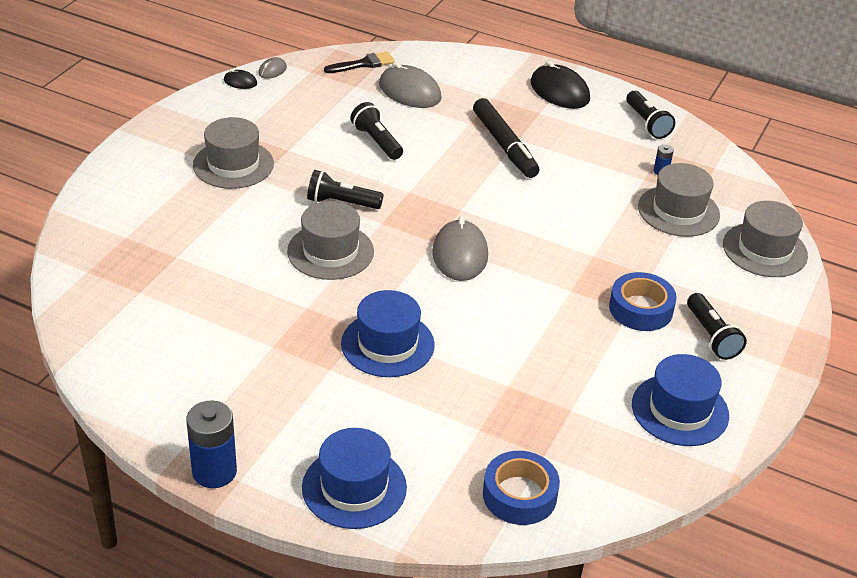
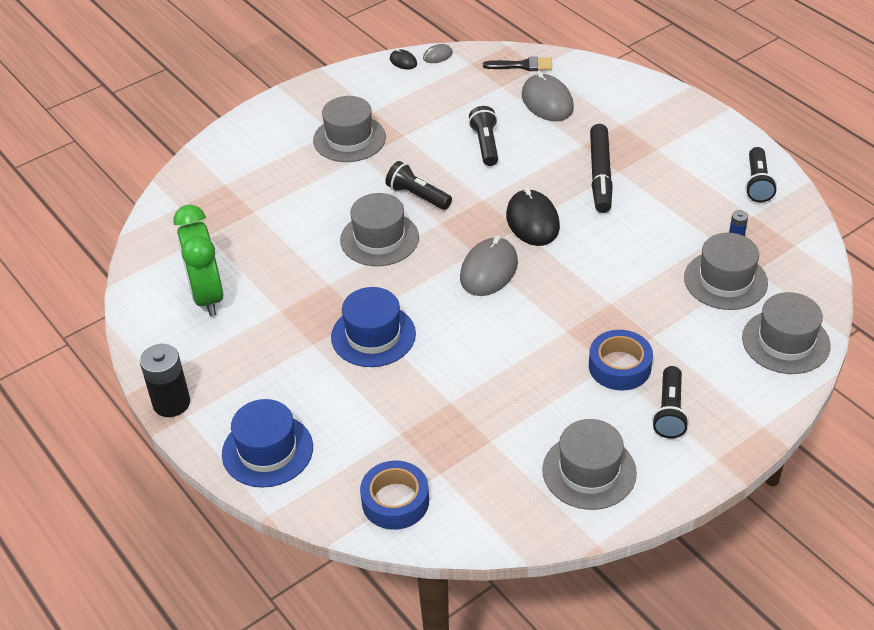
camera: 30 degrees right, 5 degrees up
(181, 352) = (207, 296): none -> green clock
(214, 471) = (171, 403): blue battery -> black battery
(559, 91) = (691, 131): black mouse -> black mouse (532, 221)
(680, 410) = (589, 471): blue hat -> grey hat

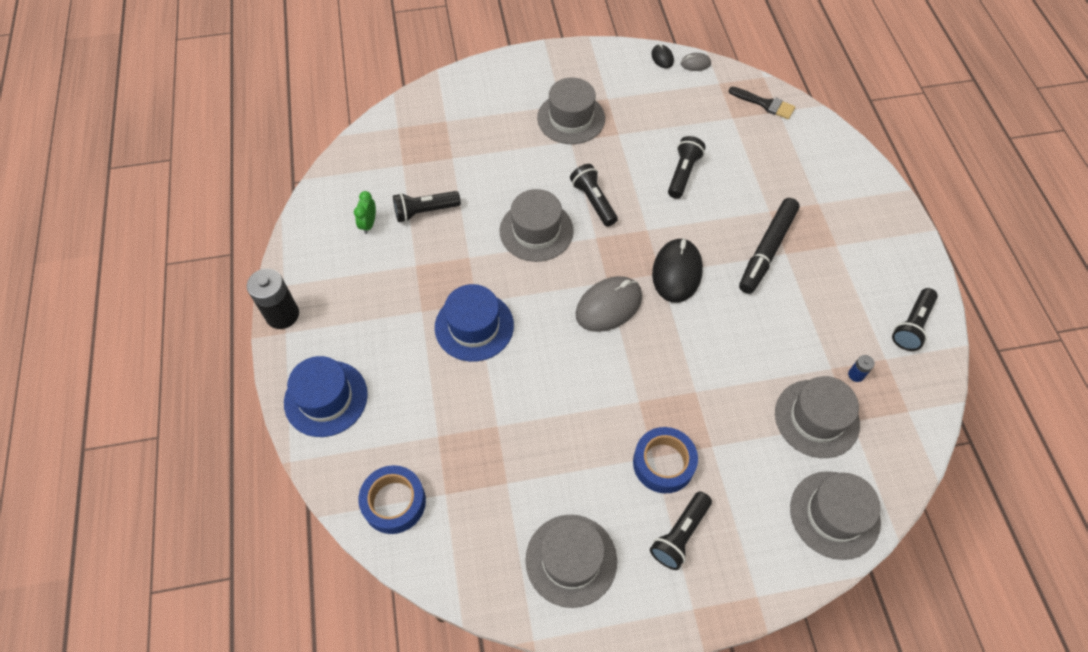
camera: 25 degrees right, 15 degrees up
(207, 296) = (369, 224): green clock -> green clock, size x0.44
(257, 264) = (425, 211): none -> black flashlight
(547, 102) = (764, 151): grey mouse -> none

